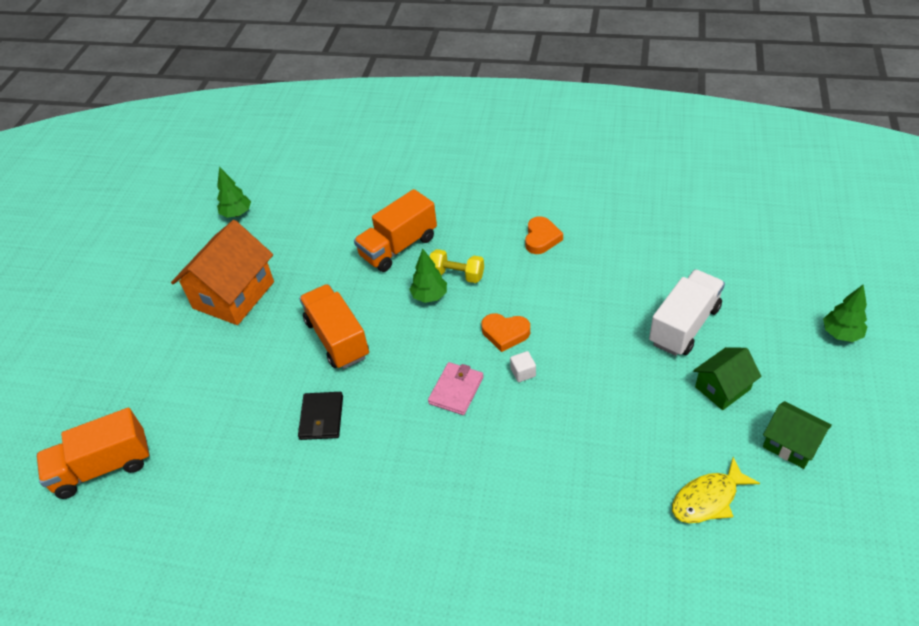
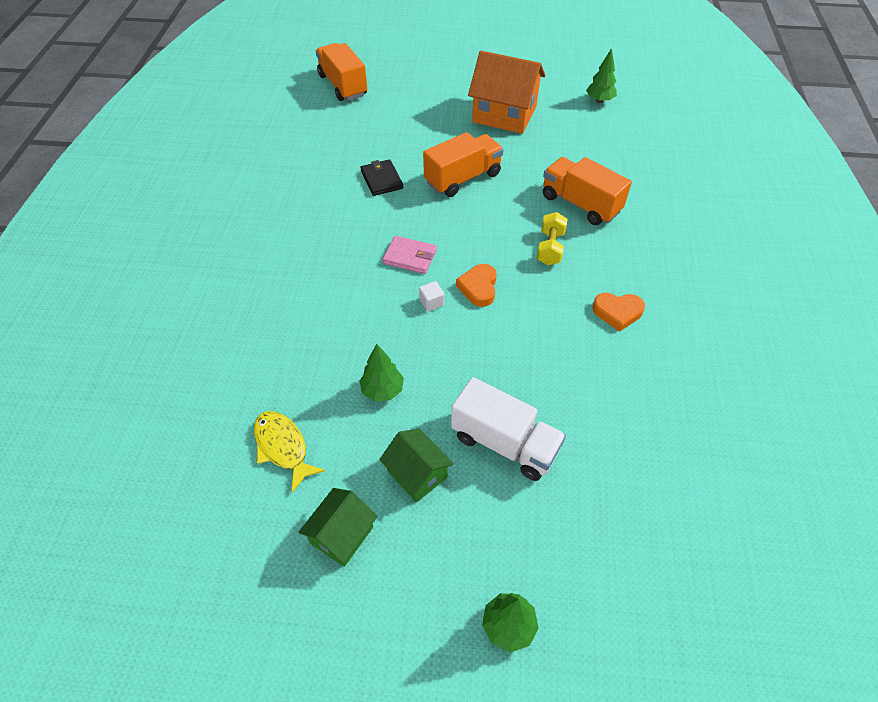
camera: 80 degrees right, 5 degrees up
(321, 417) = (381, 180): black wallet -> black wallet turned 75 degrees clockwise
(429, 296) = (519, 231): green tree -> green tree (382, 390)

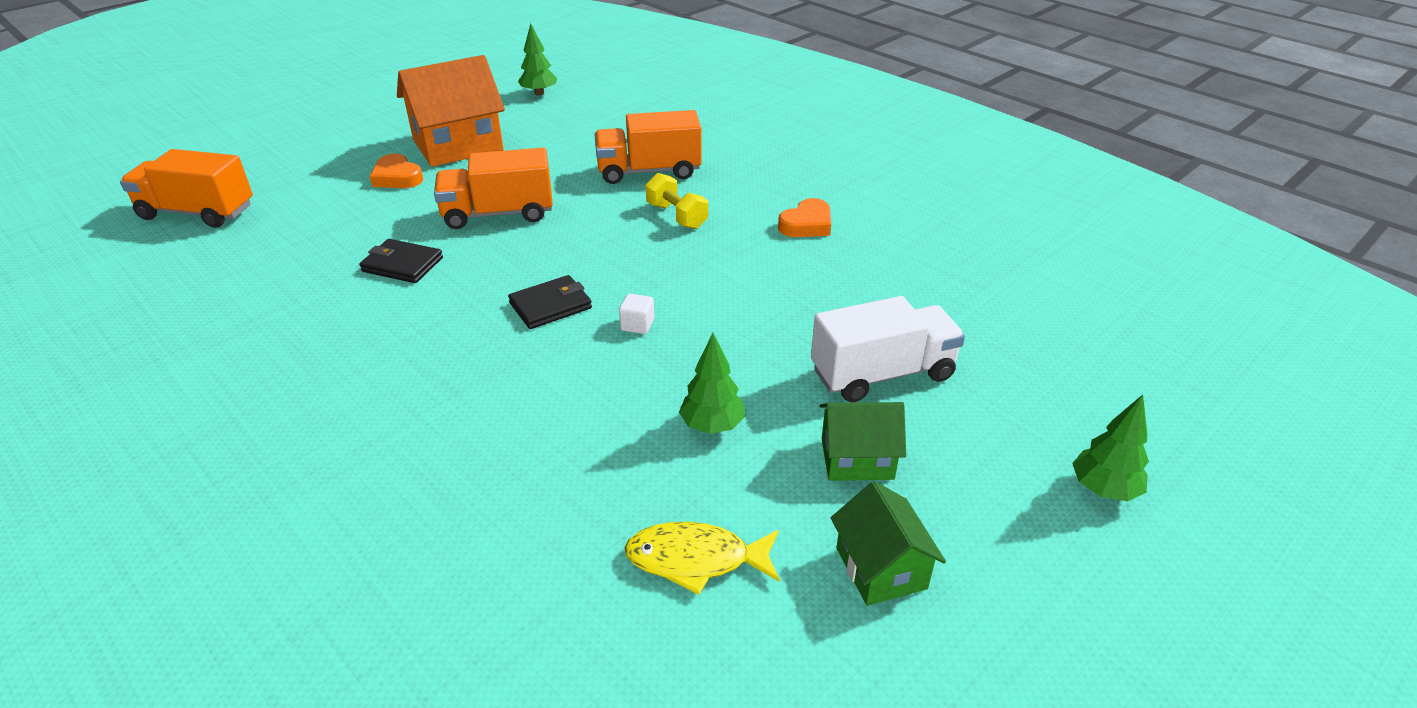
camera: 50 degrees left, 15 degrees down
(410, 257) = (550, 306): pink wallet -> black wallet
(462, 178) = (498, 214): orange truck -> orange truck turned 105 degrees counterclockwise
(478, 287) = (663, 284): orange heart -> orange heart (397, 177)

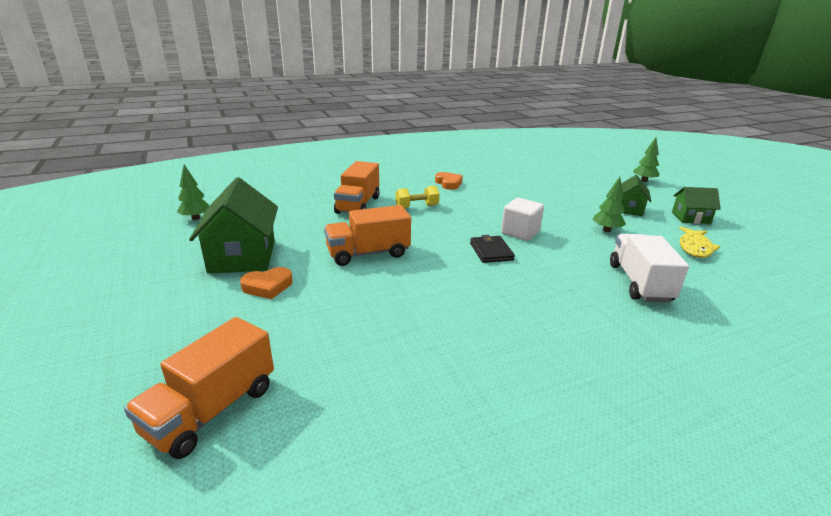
camera: 70 degrees left, 10 degrees down
(402, 265) = (411, 295): black wallet -> none
(458, 145) = (242, 256): orange house -> green house
(498, 214) = (368, 254): orange truck -> orange truck turned 60 degrees clockwise
(637, 325) = (520, 232): white cube -> white cube, size x1.94
(882, 374) = (574, 194): white truck -> white truck (639, 283)

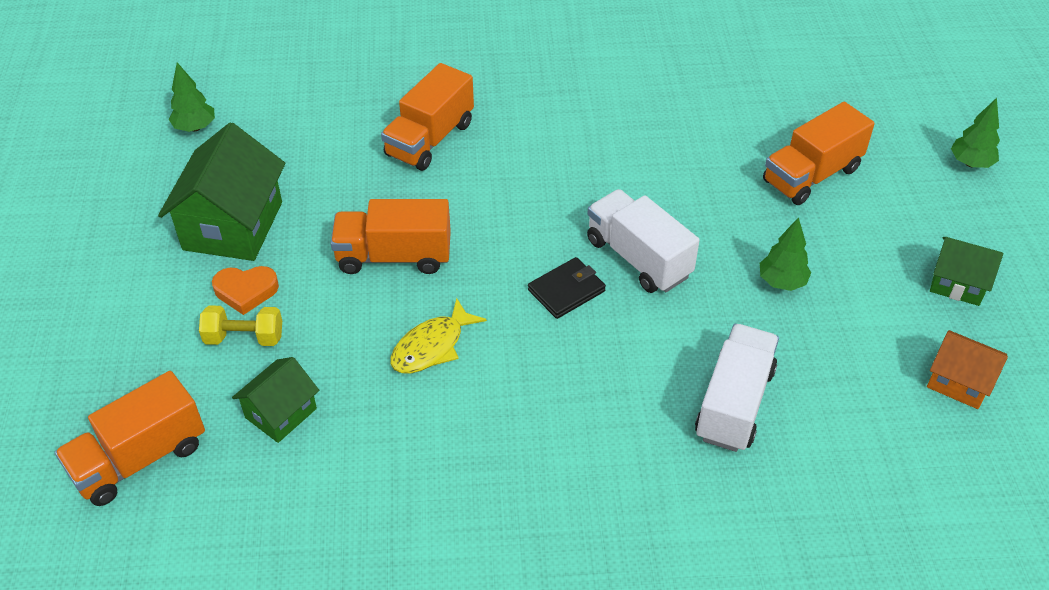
camera: 20 degrees right, 20 degrees up
(417, 207) = (516, 162): yellow dumbbell -> yellow dumbbell (244, 338)
(448, 183) = (603, 106): orange heart -> none
(491, 251) = (566, 290): black wallet -> black wallet turned 45 degrees clockwise
(520, 232) = (638, 258): white cube -> white truck
(577, 193) = (811, 175): none -> orange truck
(629, 209) = (867, 238): green house -> green house (281, 413)
(695, 248) = (891, 354): yellow fish -> yellow fish (432, 347)
(740, 252) = (959, 382): none -> orange house

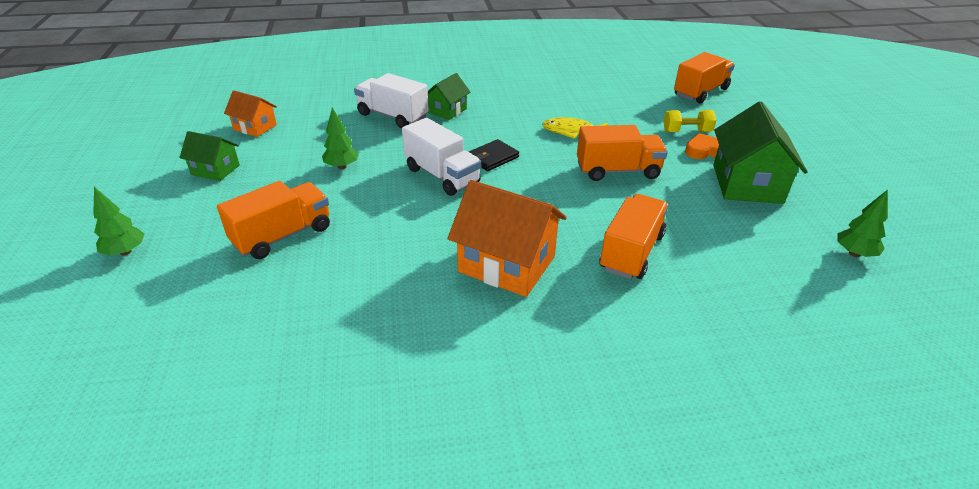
camera: 175 degrees right, 10 degrees down
(281, 413) = (642, 107): green house -> green house (447, 110)
(432, 347) = (571, 131): yellow fish -> yellow fish turned 120 degrees counterclockwise
(564, 132) = (507, 264): none -> orange house
(734, 403) = (392, 116): white truck -> white truck turned 105 degrees clockwise

